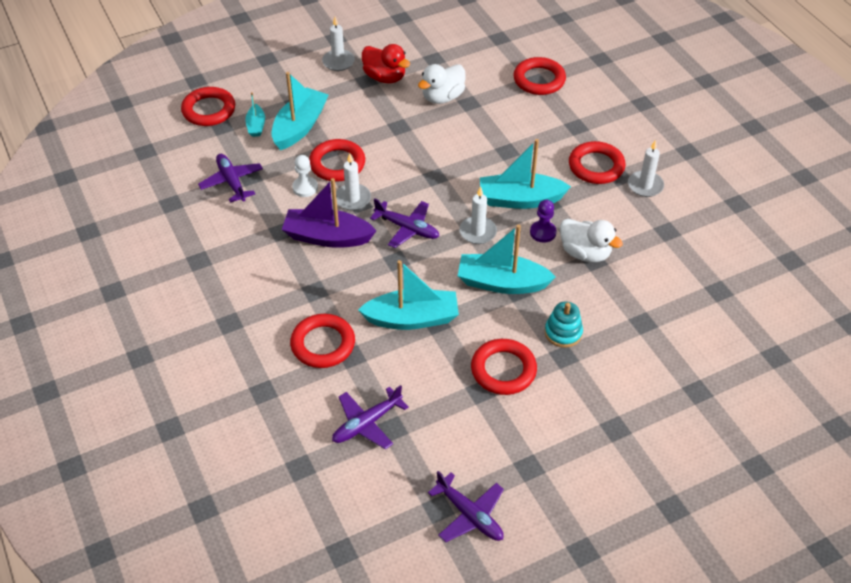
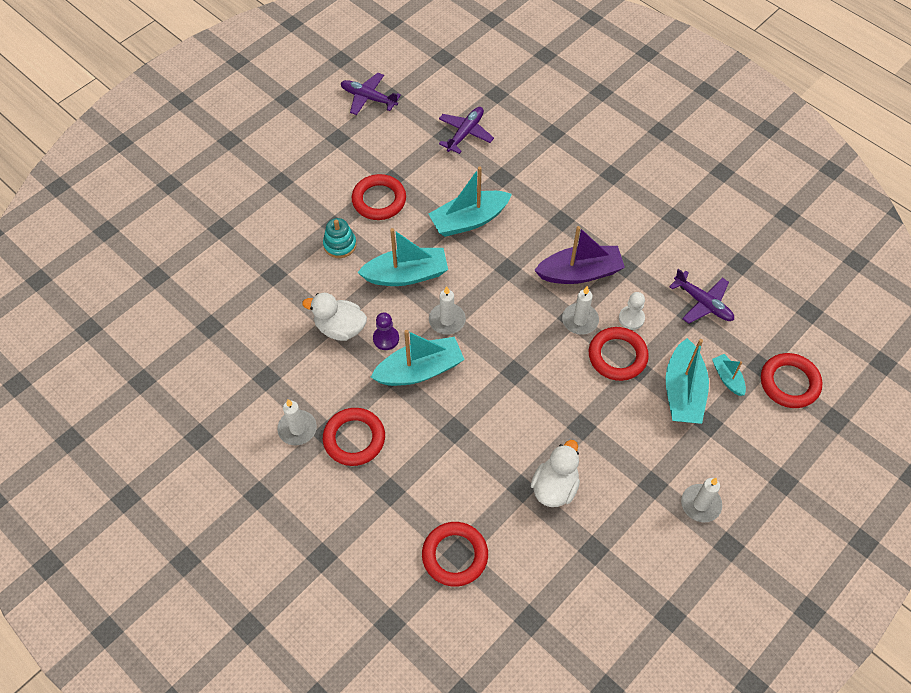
camera: 160 degrees right, 10 degrees up
(323, 344) = (529, 179): red ring -> none
(385, 77) = (634, 497): red duck -> none
(407, 228) = (513, 304): purple plane -> none

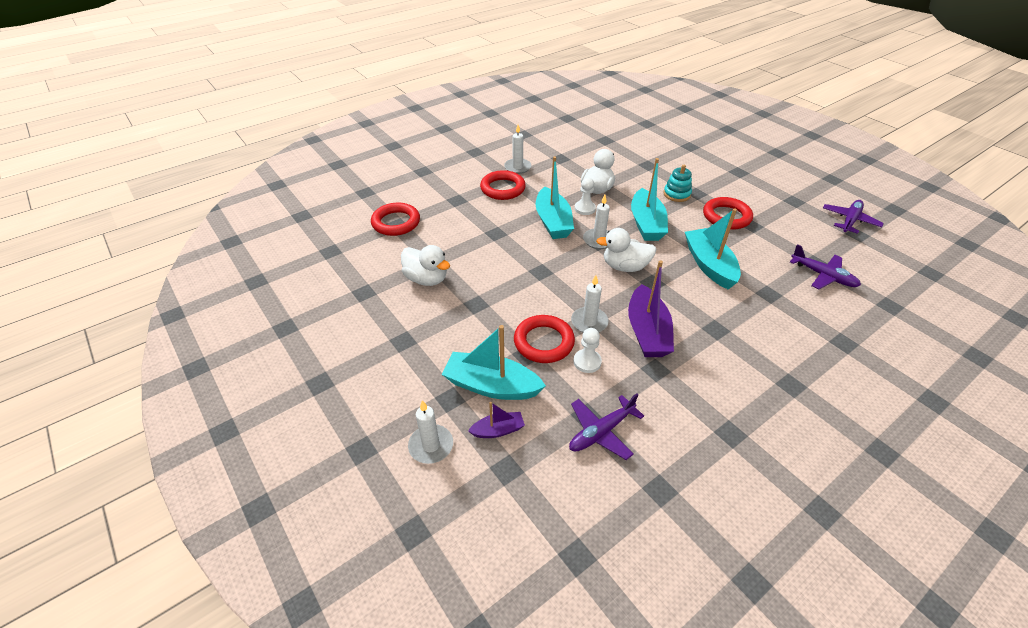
camera: 100 degrees right, 15 degrees down
(386, 338) = (585, 208): purple pawn -> white pawn
(488, 293) = (625, 267): none -> white duck
(700, 504) = (369, 371): white candle -> white candle (431, 445)
(727, 378) = (498, 430): turquoise boat -> purple boat
(789, 383) = (476, 494): red ring -> none

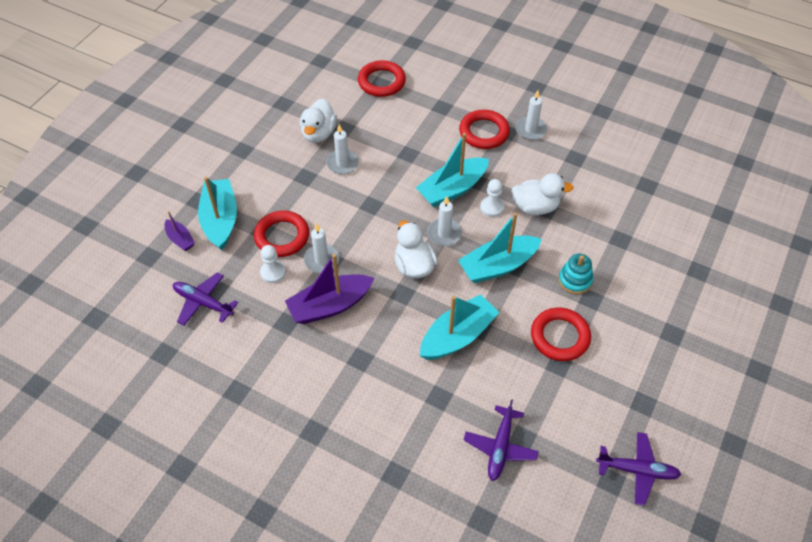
camera: 65 degrees right, 10 degrees up
(431, 445) = (153, 207): white candle -> white candle (342, 163)

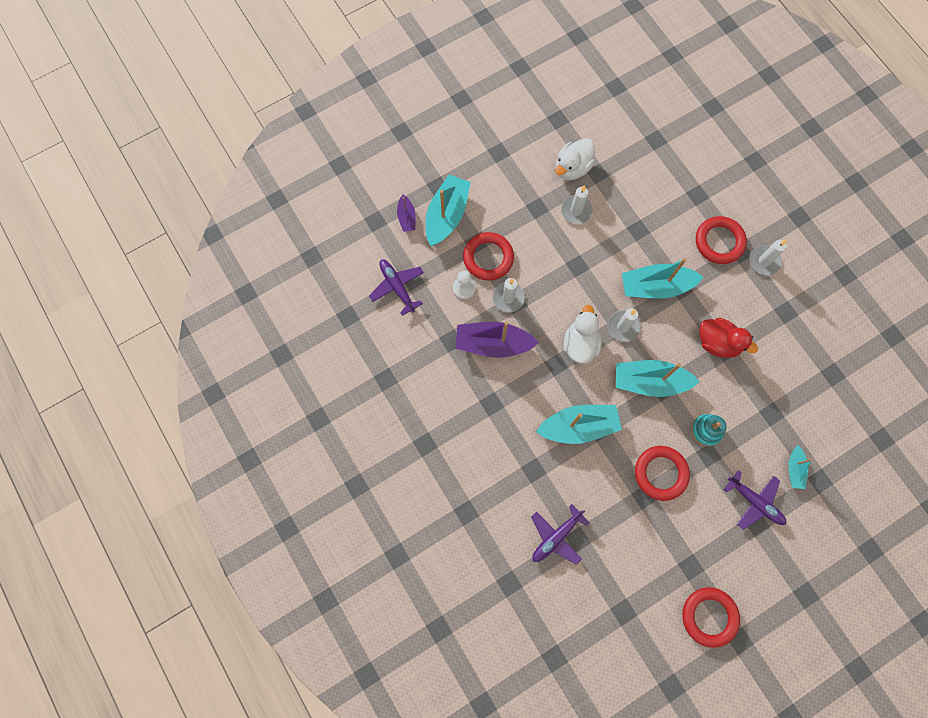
camera: 30 degrees right, 20 degrees up
(381, 82) = (658, 139): red ring -> red ring (709, 616)
(492, 207) = (679, 322): white pawn -> none
(535, 207) = (717, 343): white duck -> red duck
(637, 470) = (649, 616): purple plane -> purple plane (755, 502)
(671, 273) = (794, 469): none -> turquoise boat

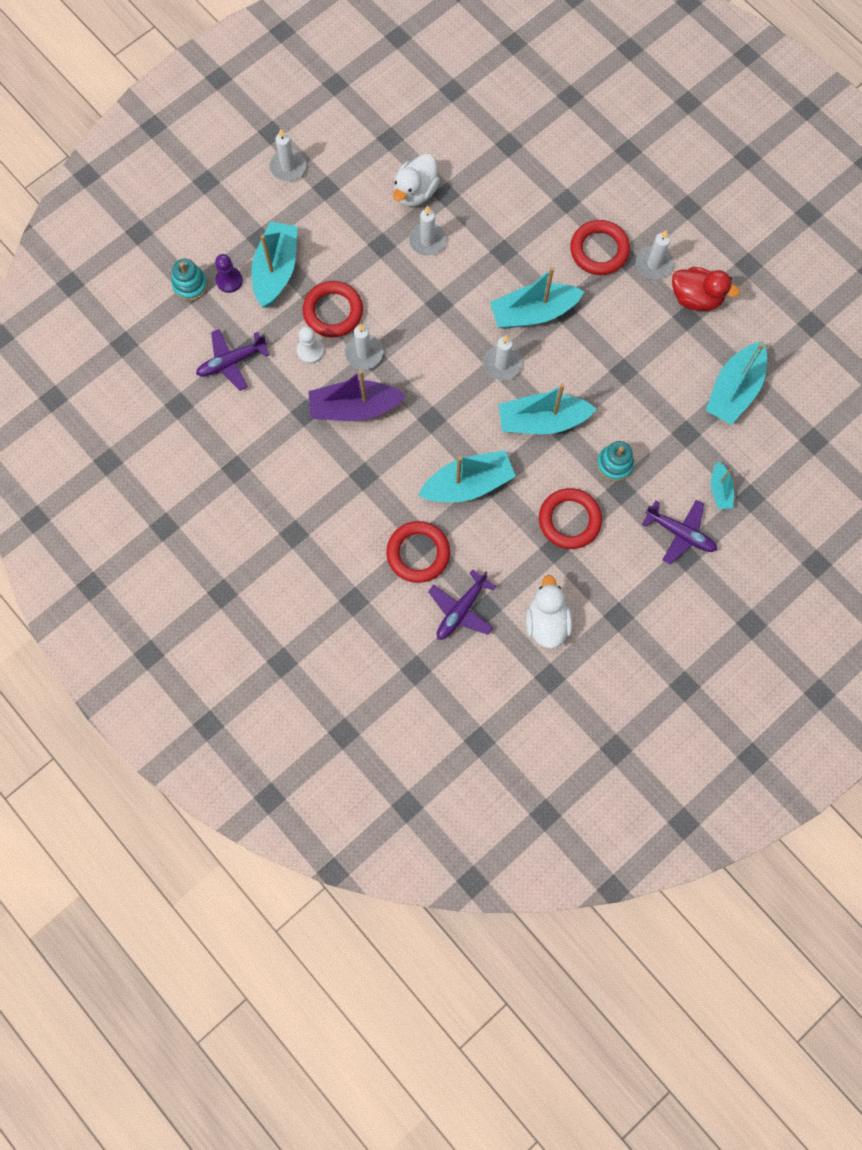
camera: 10 degrees left, 0 degrees up
(374, 216) = (190, 285): none -> turquoise stacking toy
(397, 287) = (231, 362): purple plane -> purple plane turned 75 degrees counterclockwise
(406, 217) = (229, 280): purple boat -> purple pawn
(470, 130) = (288, 167): none -> white candle
(580, 344) = (456, 391): white duck -> white duck (546, 622)
(709, 616) = (646, 666): red ring -> red ring (418, 553)
(717, 343) = (613, 364): red duck -> red duck (696, 298)
(818, 383) = (734, 390): none -> turquoise boat

